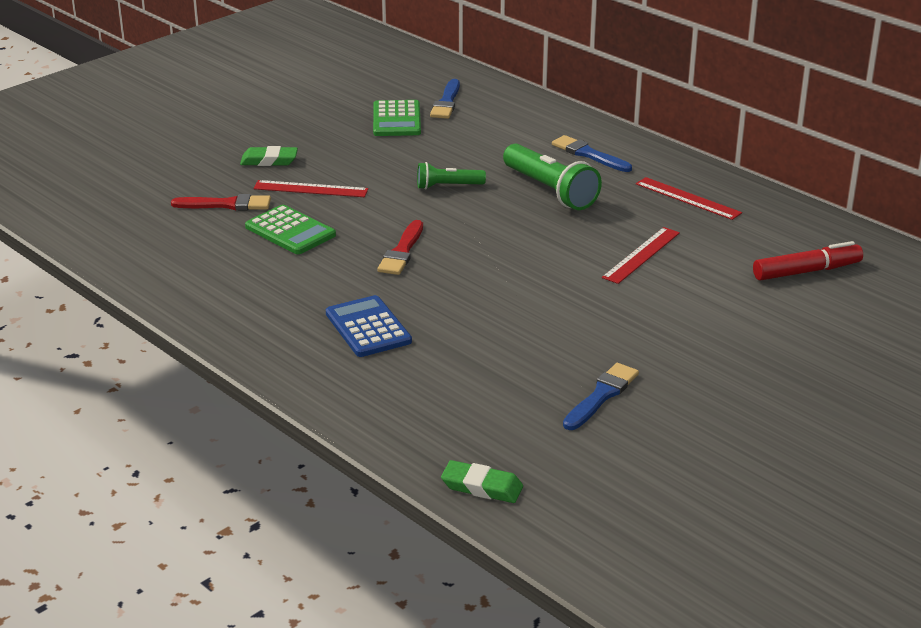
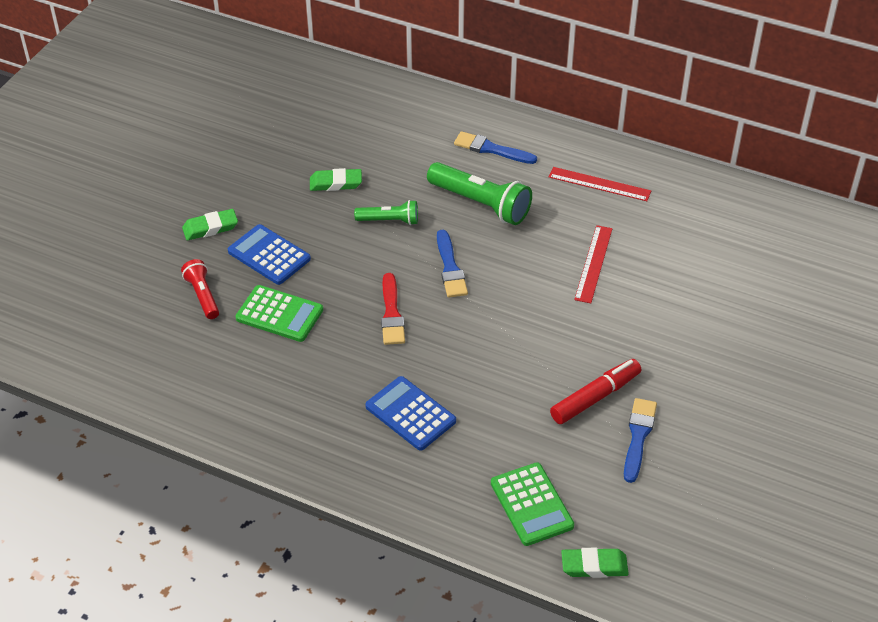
camera: 20 degrees left, 15 degrees up
(226, 205) = (202, 295): red brush -> red flashlight
(310, 189) = (269, 255): red ruler -> blue calculator
(397, 119) = (299, 144): green calculator -> green calculator (531, 504)
(413, 151) = (336, 183): none -> green eraser
(446, 102) = (332, 110): blue brush -> blue brush (450, 268)
(447, 186) = (389, 221): green flashlight -> green flashlight turned 150 degrees counterclockwise
(806, 271) = (732, 248): red marker -> red marker (595, 397)

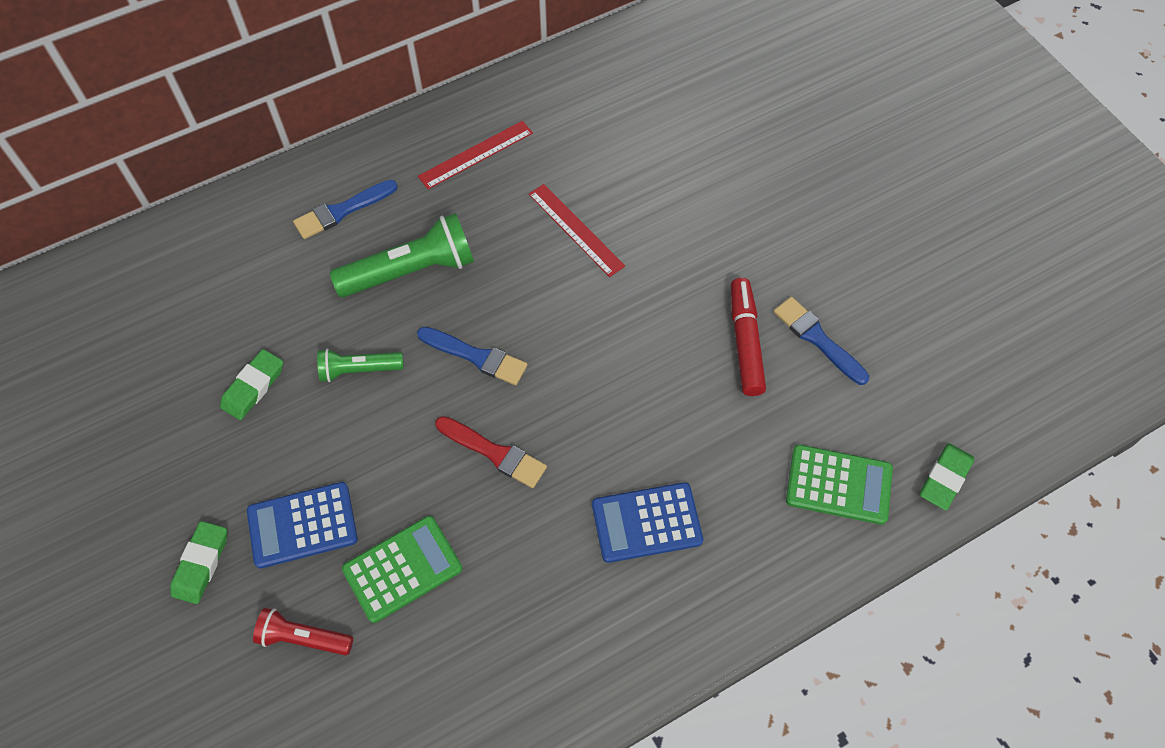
camera: 55 degrees left, 15 degrees up
(389, 221) = (359, 370): green flashlight -> green flashlight turned 135 degrees counterclockwise

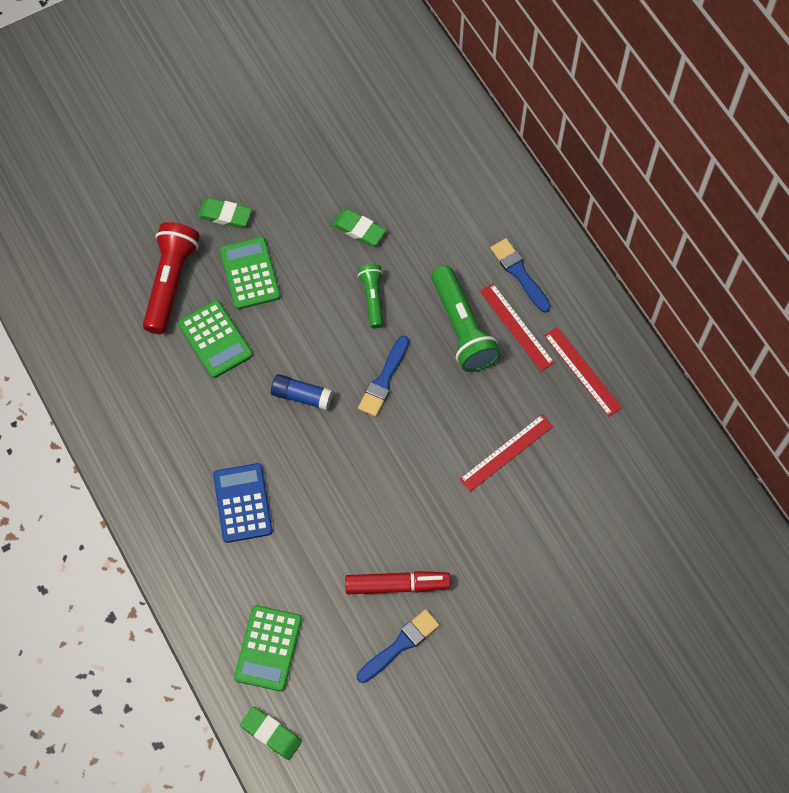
camera: 90 degrees right, 5 degrees up
(302, 525) = (250, 273): blue calculator -> green calculator
(303, 638) = (171, 282): red flashlight -> red flashlight, size x1.74
(414, 215) = (516, 327): none -> red ruler
(494, 453) = (302, 396): red brush -> blue glue stick

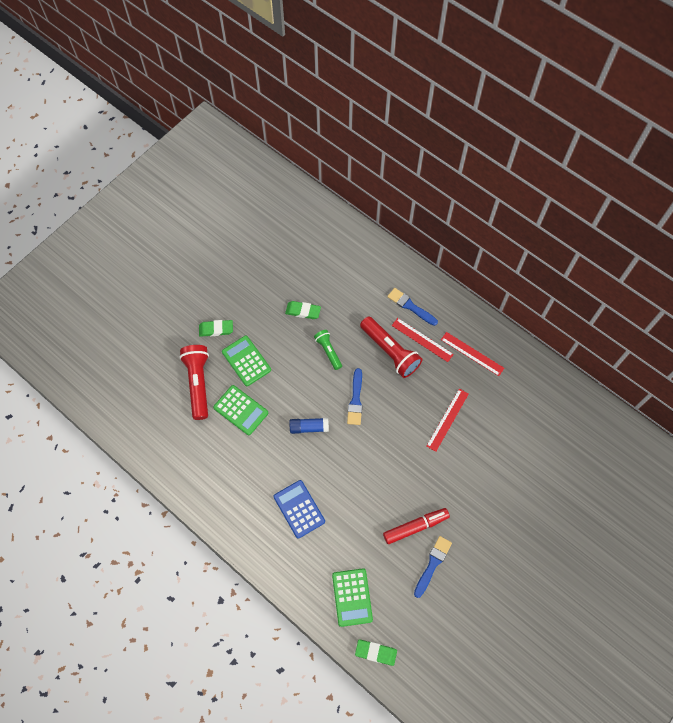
camera: 20 degrees left, 0 degrees up
(462, 328) = (390, 351): green flashlight -> red flashlight

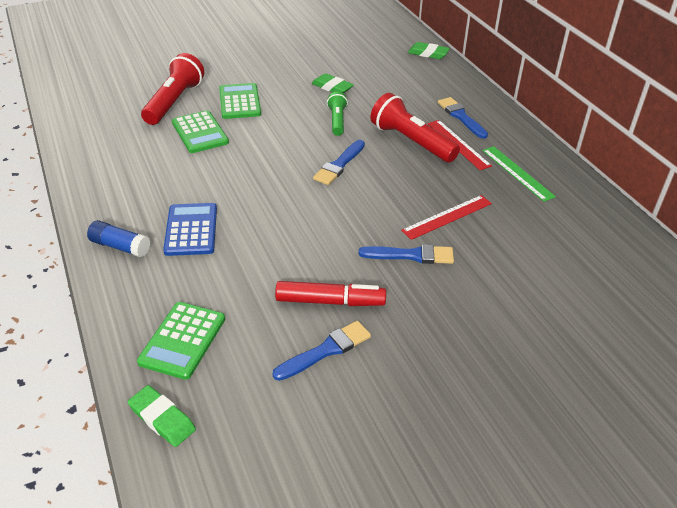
camera: 25 degrees right, 25 degrees down
(216, 329) = (229, 74): green eraser -> green eraser (428, 53)
(309, 427) = (264, 168): blue glue stick -> blue glue stick (120, 246)
(390, 351) = (411, 142): red flashlight -> red flashlight turned 150 degrees clockwise
(442, 465) = (411, 255): none -> blue brush
(472, 354) = (517, 173): red ruler -> green ruler

